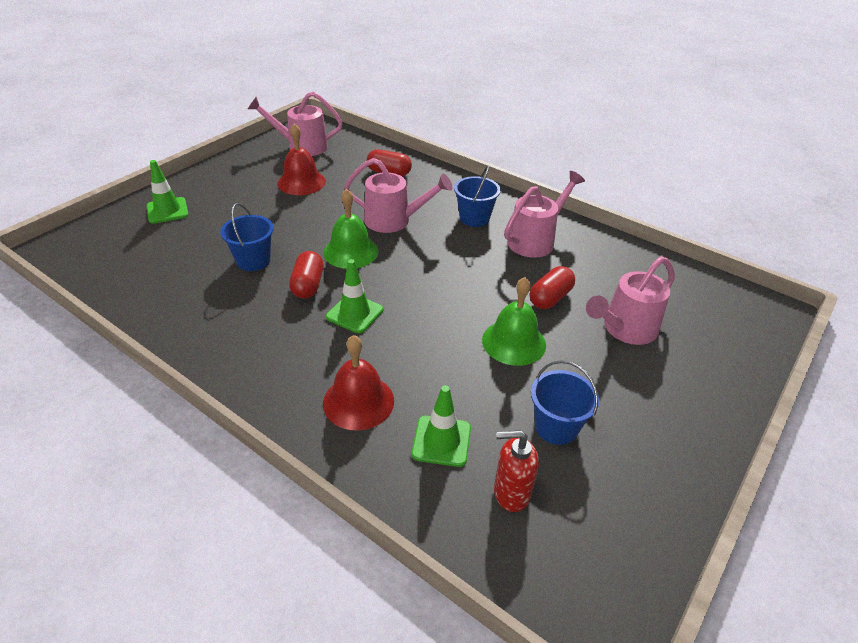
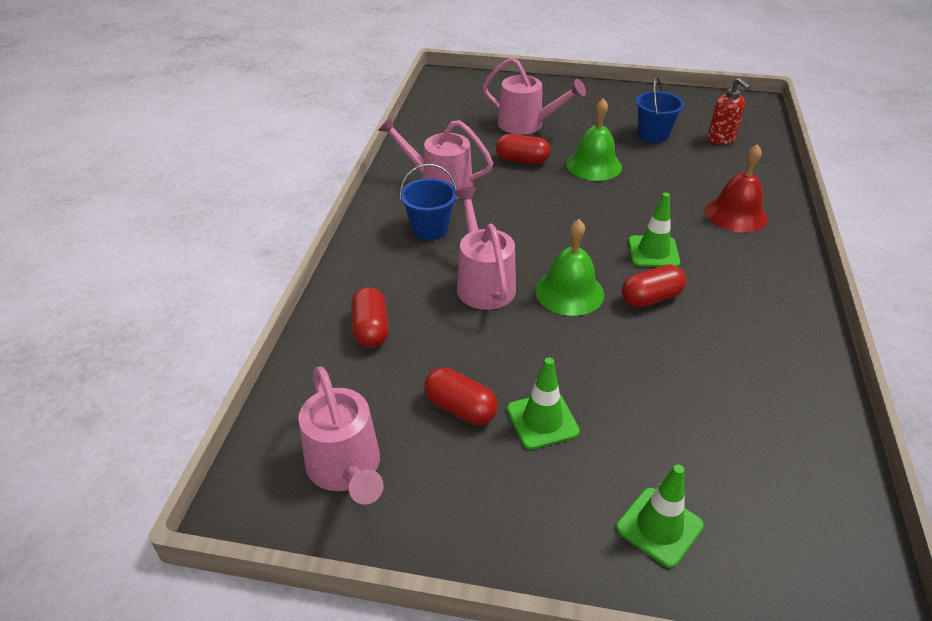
camera: 115 degrees left, 0 degrees up
(253, 261) = (660, 360): blue bucket -> none
(301, 182) = (460, 408): red bell -> red capsule
(441, 441) = (719, 171): green traffic cone -> green traffic cone (542, 420)

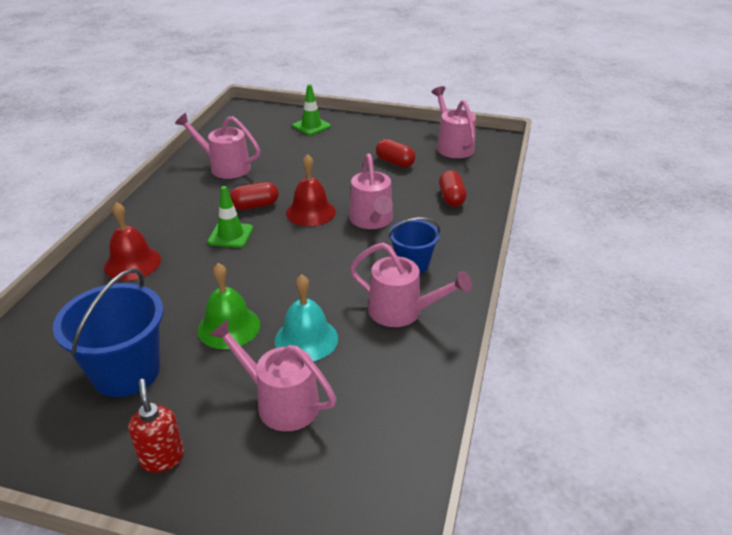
camera: 175 degrees left, 5 degrees down
(522, 160) = (306, 339): red capsule -> turquoise bell
(542, 420) = (351, 156): green traffic cone -> none
(569, 292) = (310, 212): green bell -> red bell
(653, 134) = (126, 372): blue bucket -> blue bucket, size x1.66
(721, 139) = (51, 358): red soap dispenser -> red soap dispenser (162, 458)
(751, 375) = (224, 167): none -> pink watering can

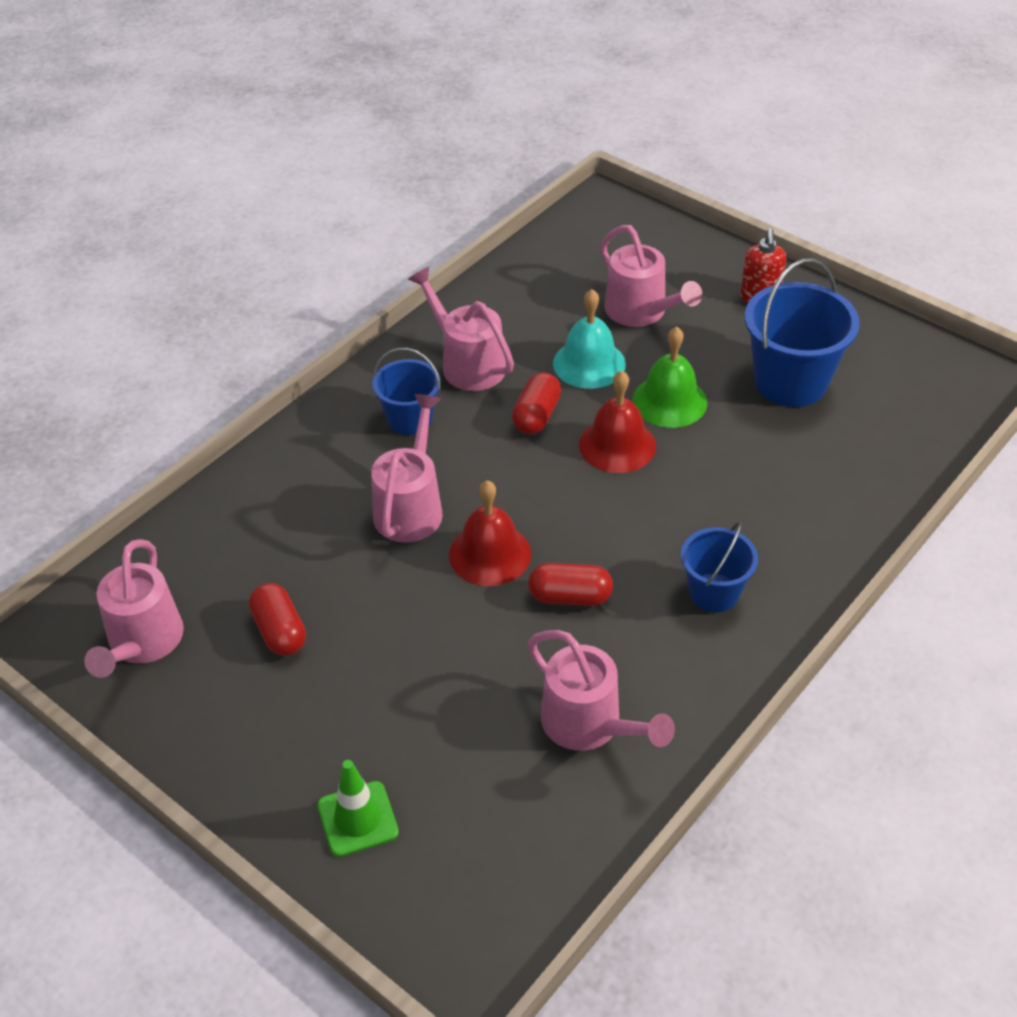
camera: 155 degrees left, 10 degrees up
(132, 263) = (778, 533): red bell -> red bell (617, 445)
(171, 226) = (714, 593): none -> blue bucket
(230, 235) = (628, 543): green traffic cone -> none
(451, 198) = (263, 515): red capsule -> red capsule (536, 416)

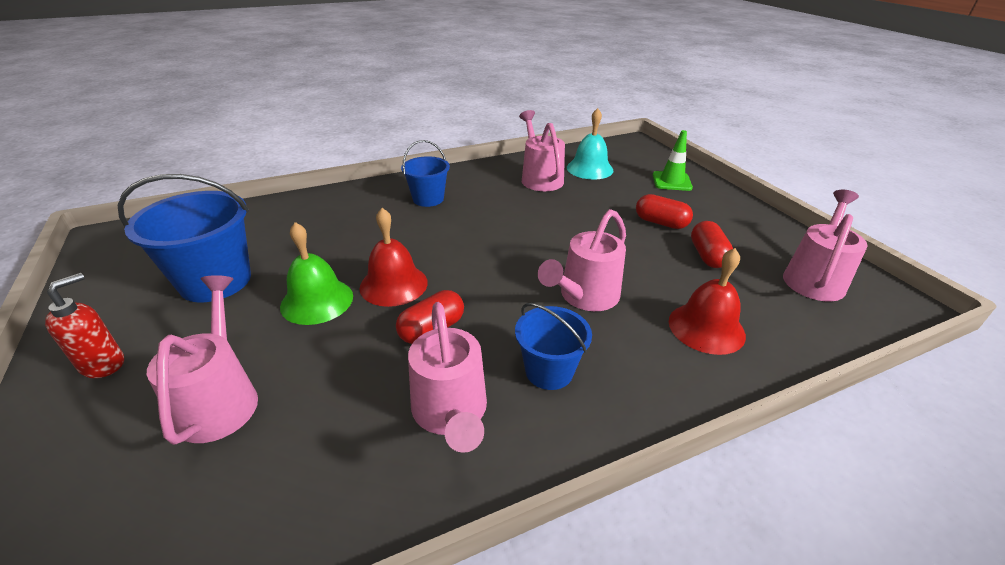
camera: 155 degrees left, 10 degrees down
(490, 554) = (543, 252): red bell -> red bell (706, 328)
(570, 597) = (509, 219): red capsule -> red capsule (660, 223)
(589, 363) = (337, 361): turquoise bell -> turquoise bell (589, 169)

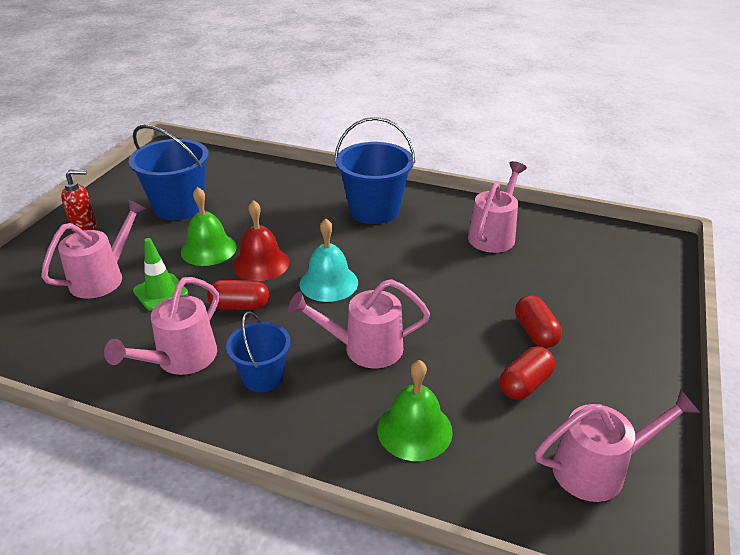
camera: 45 degrees right, 0 degrees up
(428, 199) = (374, 210): blue bucket -> blue bucket, size x1.66
(589, 169) = (558, 248): turquoise bell -> turquoise bell (328, 283)
(671, 181) = (625, 302): green traffic cone -> green traffic cone (160, 292)
(706, 328) = (414, 430): red bell -> green bell

